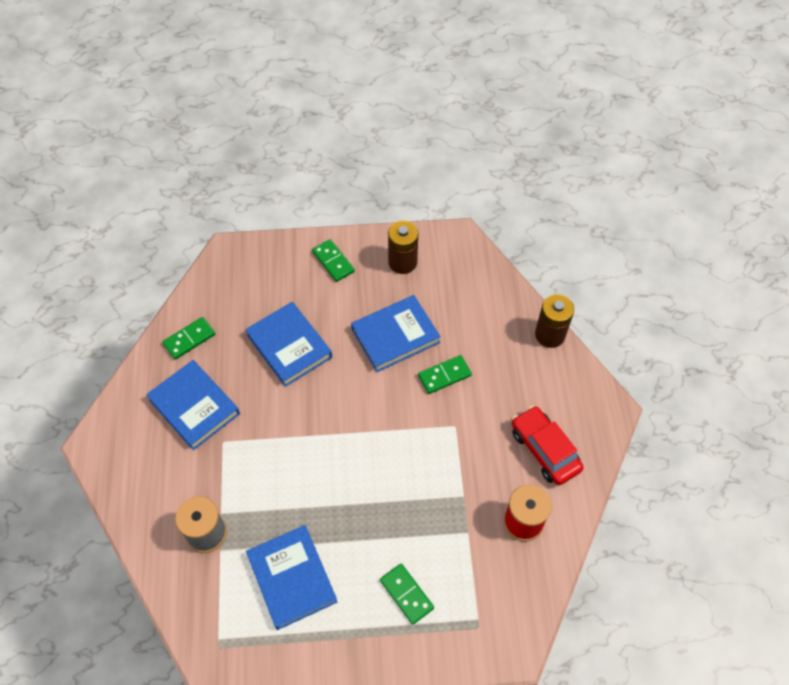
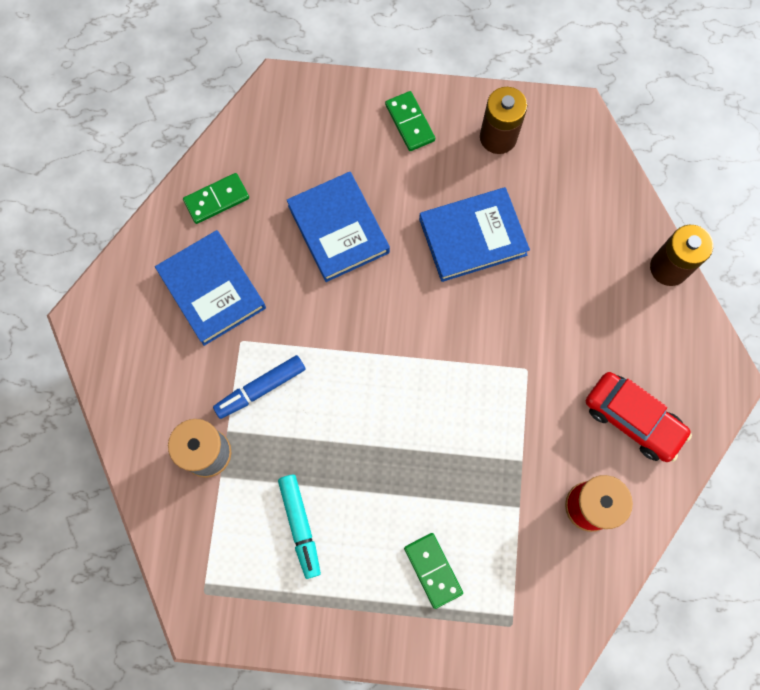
camera: 10 degrees right, 15 degrees up
(244, 476) = (260, 389): none -> blue marker
(292, 578) = (300, 526): blue book -> turquoise marker
(444, 375) = (525, 300): green domino -> none
(544, 450) = (633, 419): red car -> red car turned 150 degrees clockwise

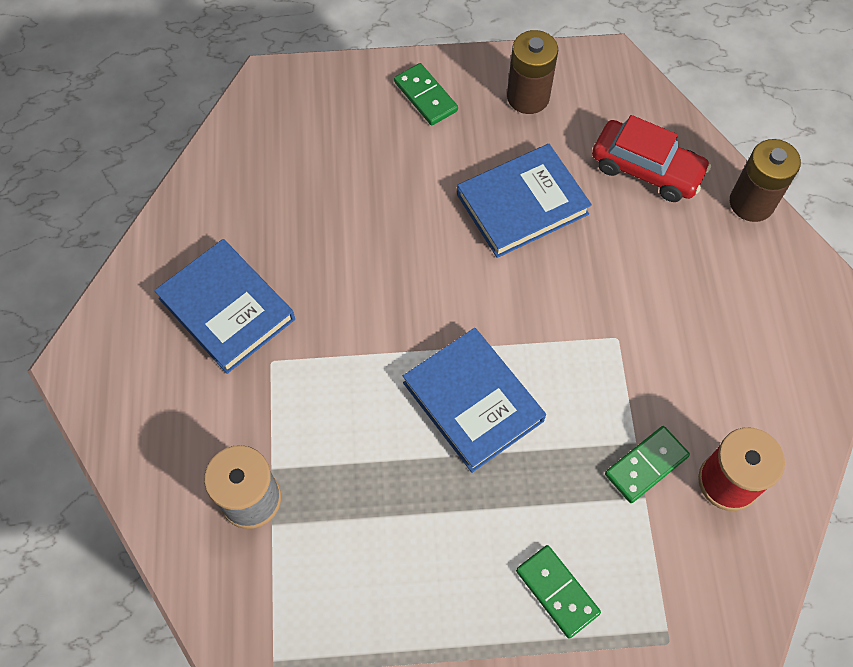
camera: 10 degrees left, 10 degrees down
(216, 199) = (216, 209): green domino -> green domino (646, 465)
(260, 389) = (304, 412): blue marker -> none
(300, 526) = (382, 567): turquoise marker -> none
(338, 229) = (365, 219): blue book -> blue book (473, 401)
(633, 419) = (753, 373): red car -> red car (646, 169)

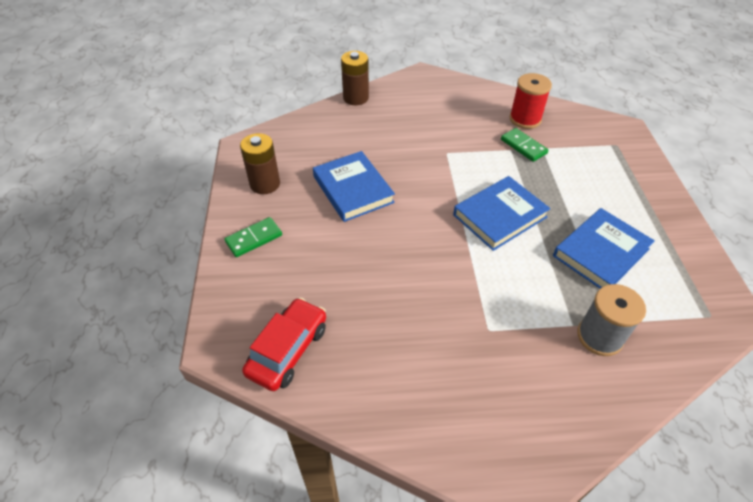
camera: 90 degrees left, 15 degrees down
(227, 309) = (447, 364): blue book -> blue book (600, 252)
(557, 592) = (606, 183): green domino -> none
(646, 169) = (329, 134): red car -> red car (288, 350)

